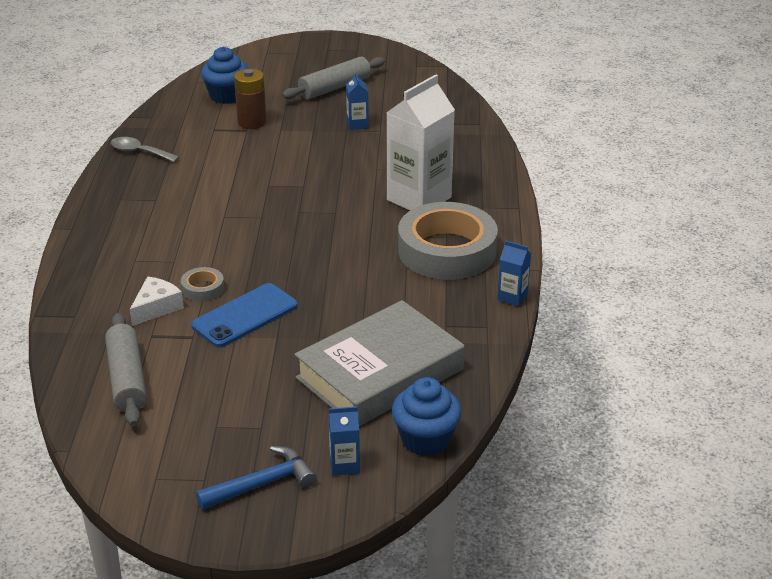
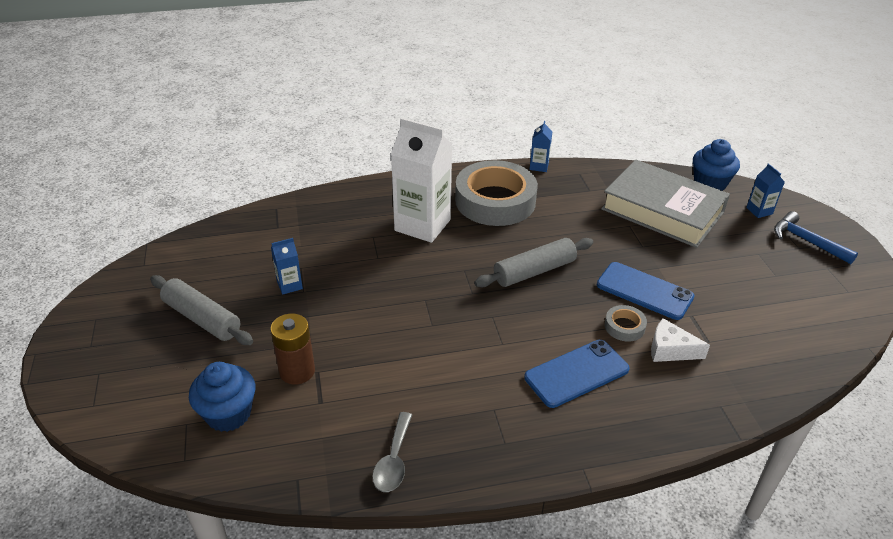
camera: 105 degrees left, 5 degrees up
(127, 379) = (769, 339): grey rolling pin -> grey rolling pin (534, 271)
(164, 247) = (576, 373): none -> blue phone

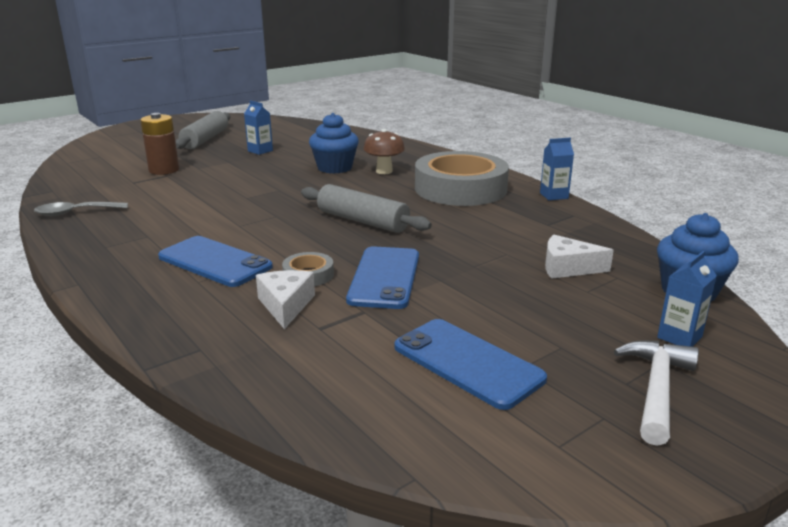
camera: 65 degrees right, 15 degrees down
(228, 414) = (112, 163): blue cupcake -> blue cupcake (335, 168)
(422, 225) = (384, 171): white carton -> brown mushroom
(662, 211) = (568, 268): grey book -> white cheese
(767, 293) = (467, 363): none -> blue phone
(806, 241) = (656, 389): blue hammer -> white hammer

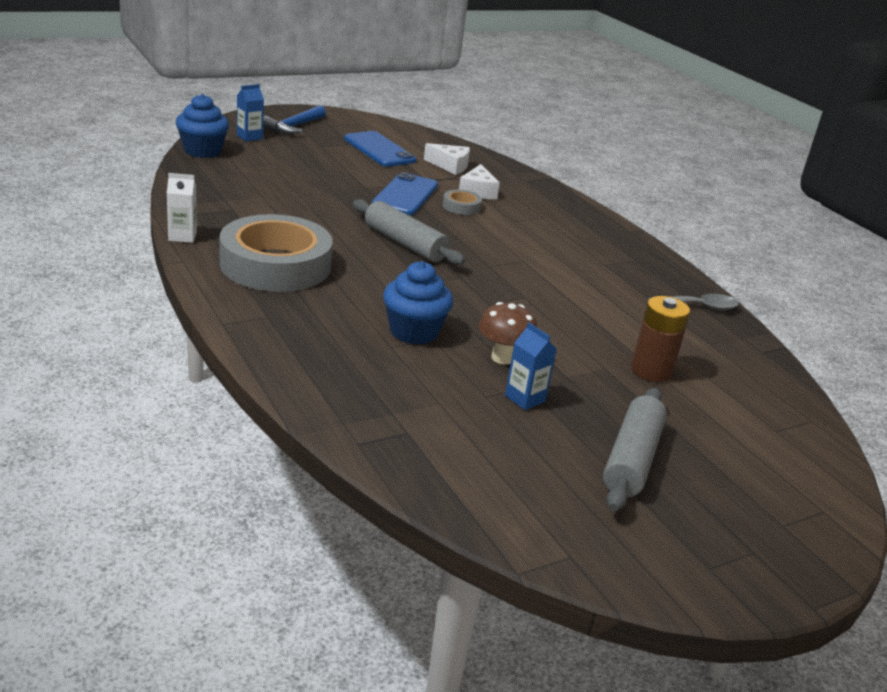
camera: 175 degrees left, 5 degrees up
(215, 262) = (535, 229): blue phone -> none
(384, 171) = (349, 312): brown mushroom -> brown mushroom (502, 358)
(554, 196) = (182, 236): blue carton -> white carton
(568, 268) = (264, 177): white cheese -> white cheese (450, 166)
(656, 389) = (293, 127): white hammer -> blue hammer

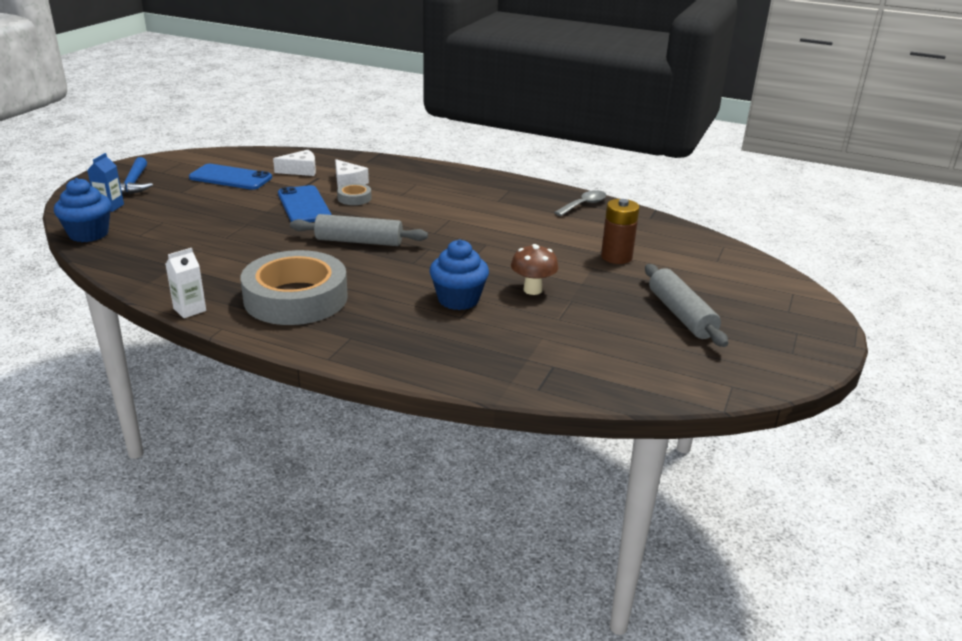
camera: 35 degrees left, 0 degrees up
(525, 398) = (581, 309): blue carton -> none

